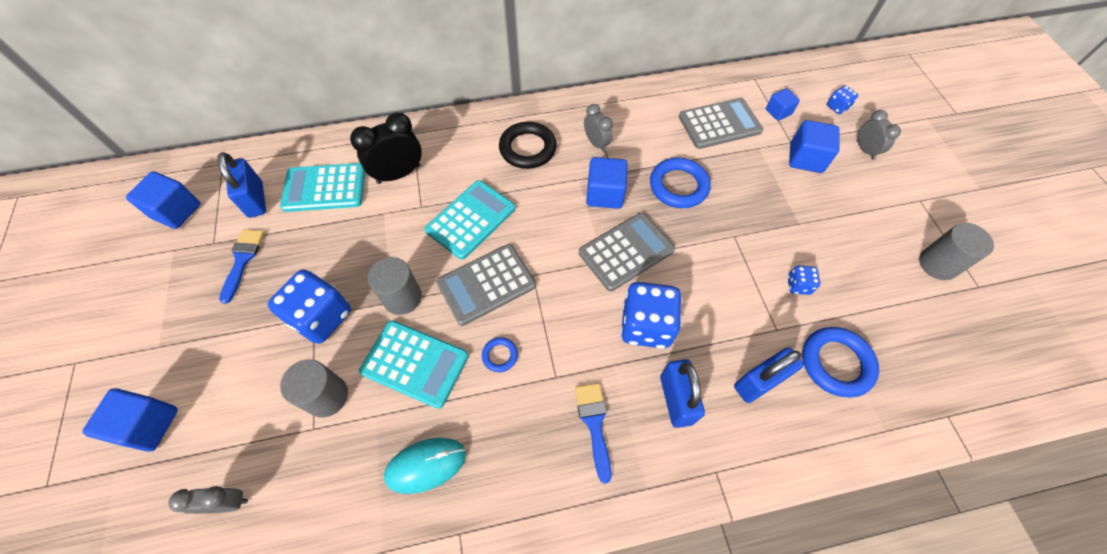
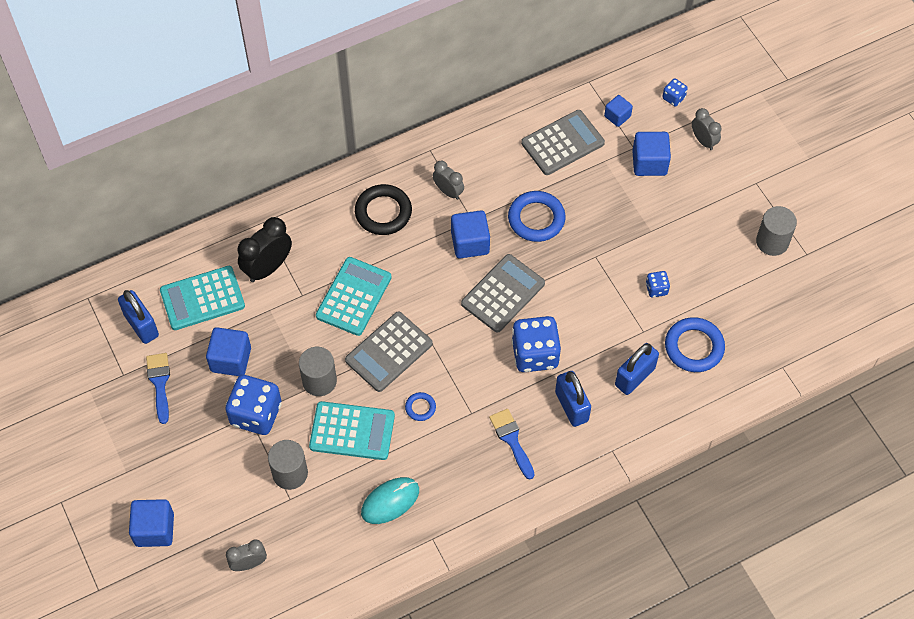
camera: 15 degrees left, 0 degrees up
(177, 211) = (71, 354): blue cube -> blue cube (231, 359)

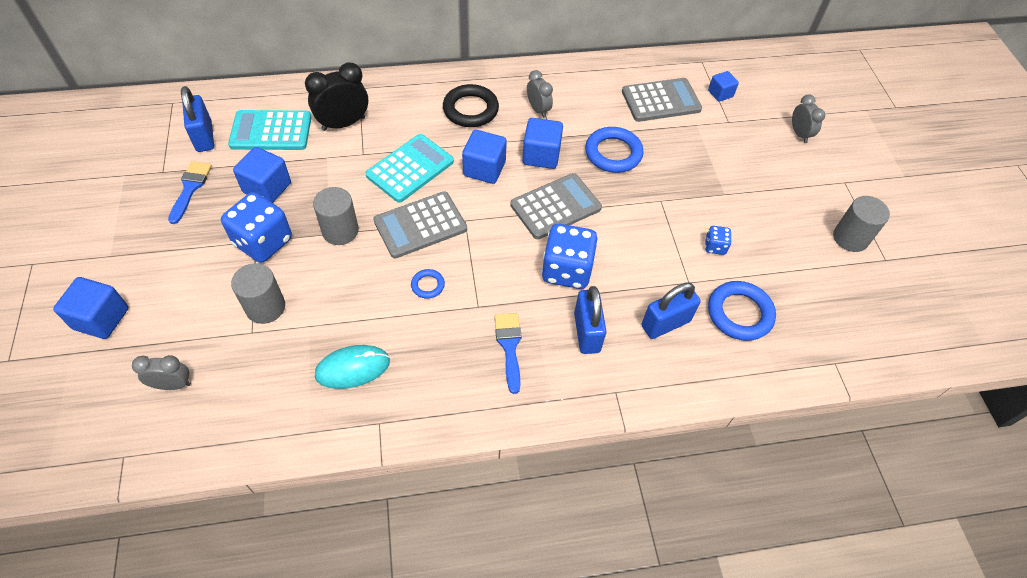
camera: 15 degrees right, 5 degrees down
(352, 431) = (348, 286): turquoise calculator -> none
(649, 163) = (740, 137): blue cube -> blue cube (484, 169)
(673, 98) = (779, 93): blue dice -> none

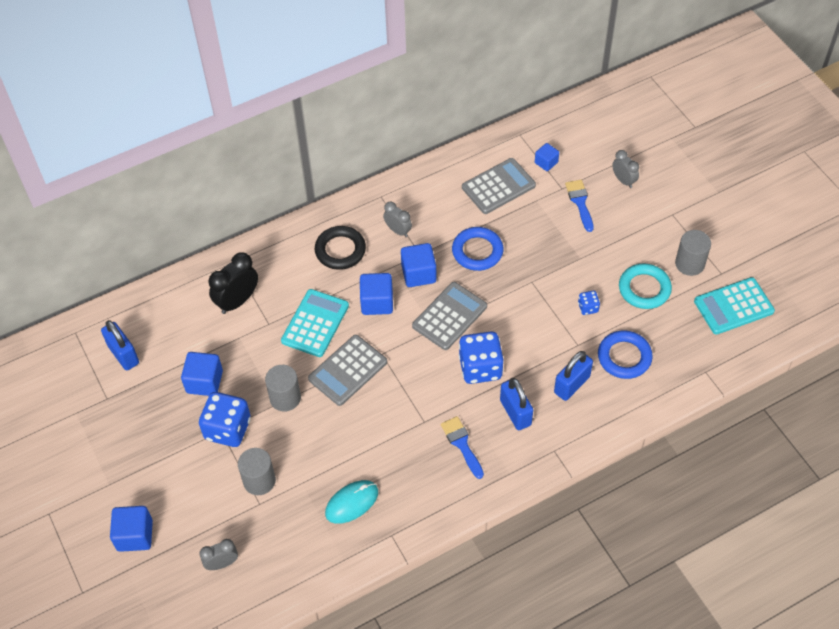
camera: 15 degrees left, 0 degrees up
(190, 188) = (140, 404): blue brush -> blue brush (580, 202)
(271, 131) = (178, 329): turquoise calculator -> turquoise calculator (733, 306)
(428, 285) = (377, 418): blue ring -> none
(788, 247) = (644, 289): none -> turquoise ring

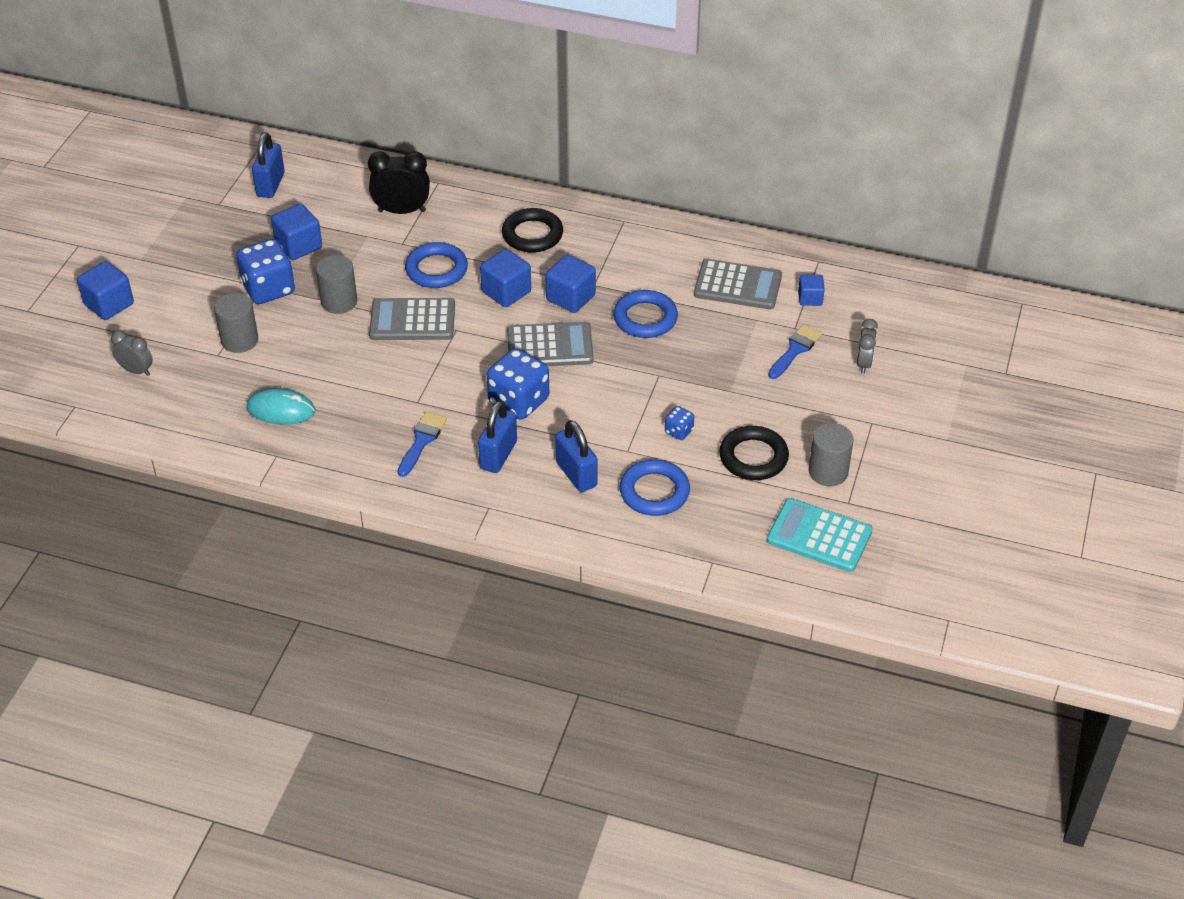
camera: 45 degrees right, 10 degrees down
(315, 323) = (436, 269): turquoise calculator -> blue ring
(398, 231) = (600, 255): grey clock -> none
(571, 385) = (576, 474): blue padlock -> blue padlock turned 60 degrees clockwise
(644, 289) = (753, 457): turquoise ring -> black ring

